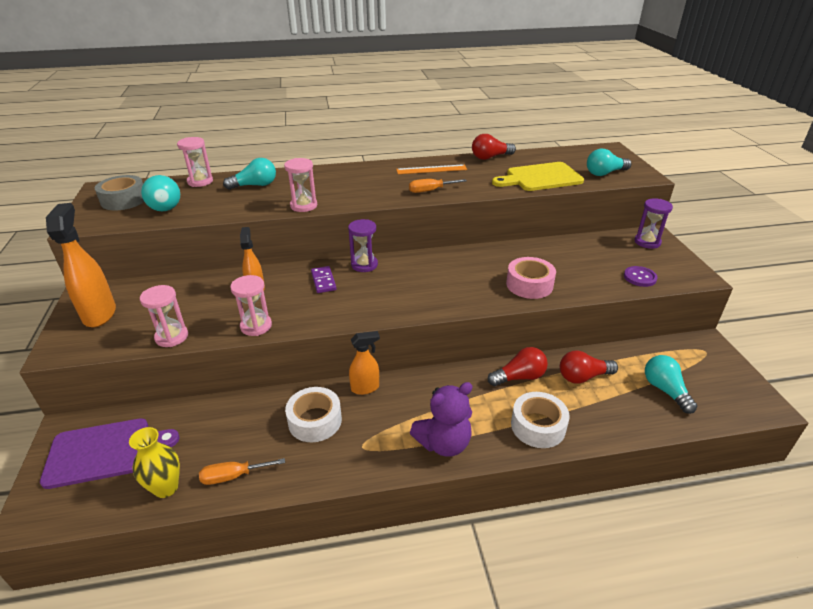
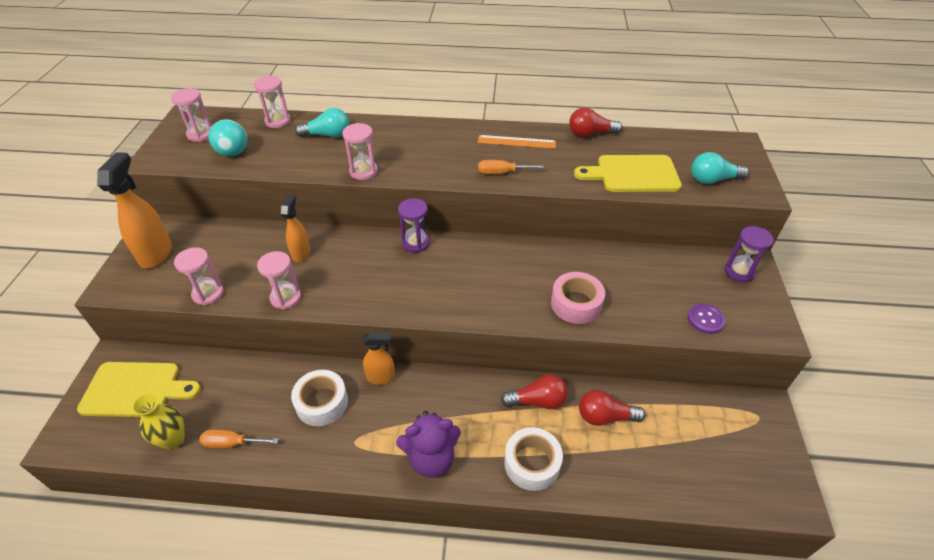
camera: 15 degrees right, 10 degrees up
(104, 452) = (135, 390): purple cutting board -> yellow cutting board
(124, 200) = (200, 134): grey tape -> pink hourglass
(323, 281) = (368, 256): purple domino -> none
(665, 390) = (688, 455): turquoise light bulb -> none

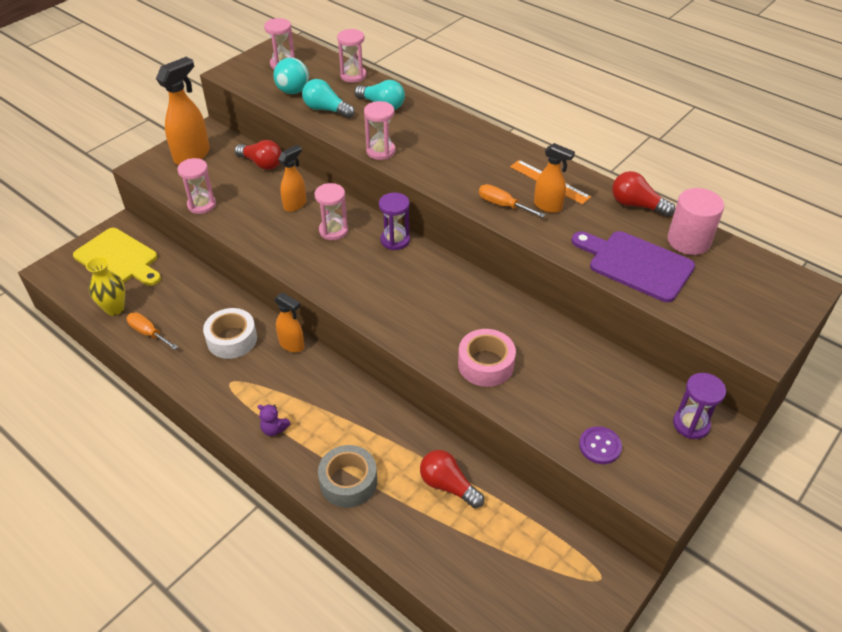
camera: 35 degrees right, 0 degrees up
(286, 298) = (252, 236): pink hourglass -> pink hourglass (333, 231)
(431, 458) = (274, 429): purple teddy bear -> purple teddy bear, size x0.49
(532, 463) = (348, 482): white tape -> grey tape
(534, 160) = (548, 206): none -> orange spray bottle
(537, 401) = (401, 437): red light bulb -> red light bulb (261, 163)
(633, 174) = (636, 264): yellow cutting board -> purple cutting board
(646, 144) = (688, 241): none -> pink cylinder
(713, 180) = (720, 309): turquoise light bulb -> turquoise light bulb (326, 109)

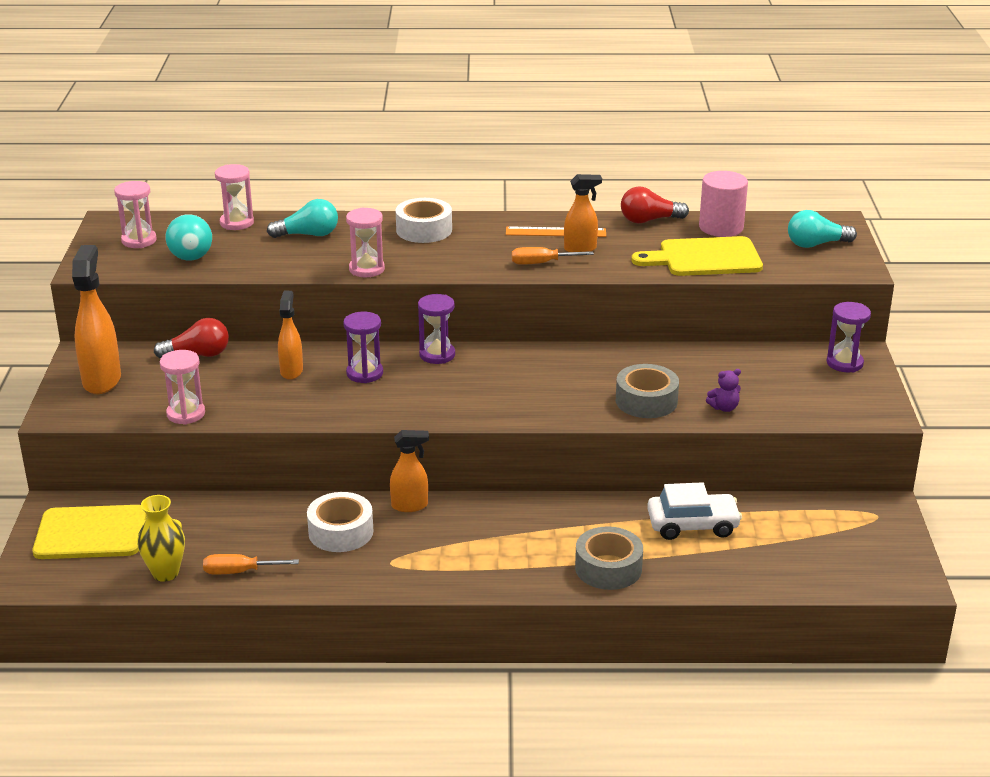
camera: 40 degrees left, 15 degrees down
(274, 429) = (487, 571): purple teddy bear -> purple teddy bear (724, 408)
(326, 109) = (254, 259): turquoise light bulb -> turquoise light bulb (816, 244)
(333, 231) = (364, 373): pink hourglass -> purple hourglass
(448, 485) = (692, 525): red light bulb -> white car
(460, 136) = (424, 230): none -> white tape
(485, 364) = (646, 401): pink tape -> grey tape
(600, 446) = (802, 407): purple button -> none
(636, 264) = (704, 258): purple cutting board -> yellow cutting board

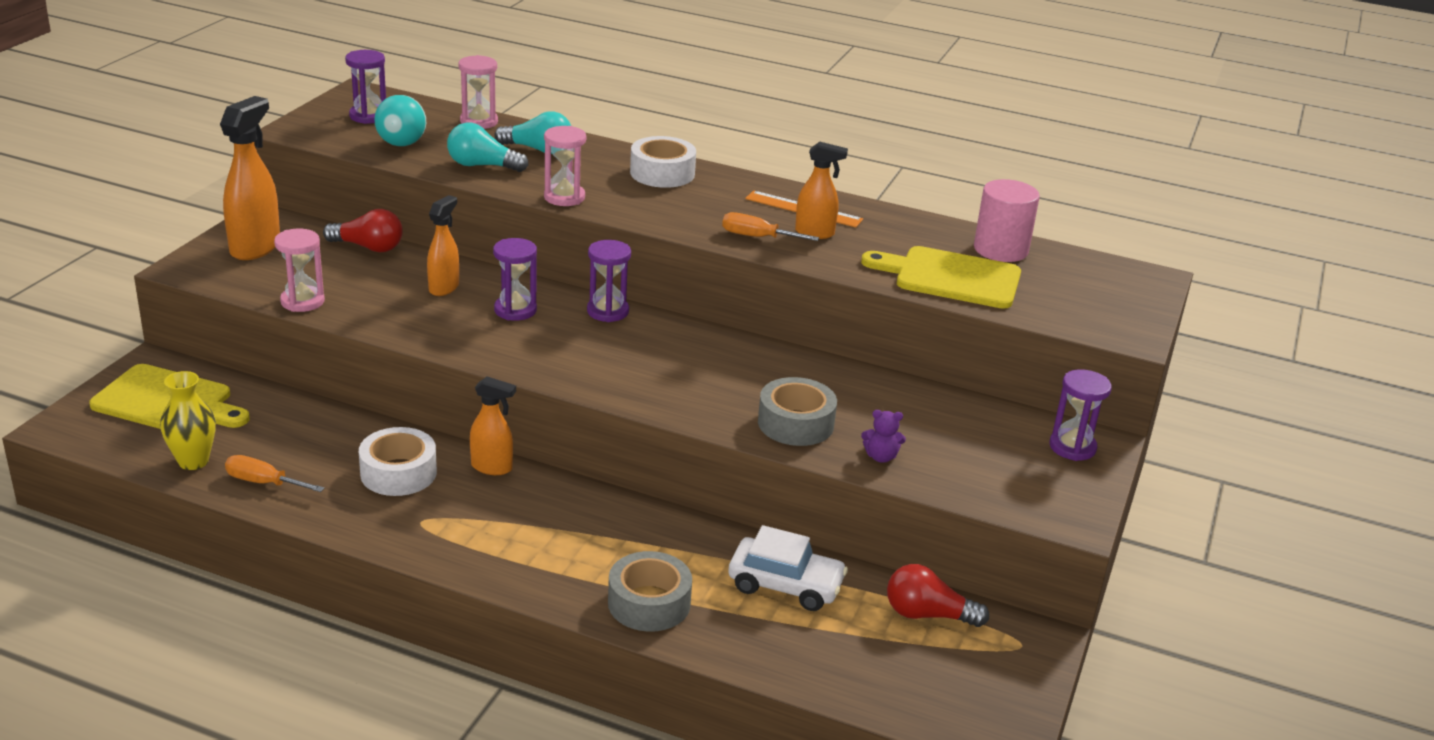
camera: 20 degrees right, 0 degrees up
(139, 240) = (368, 116): pink hourglass -> purple hourglass
(649, 220) = (922, 222): red light bulb -> red light bulb (927, 615)
(816, 244) = (1102, 296): turquoise light bulb -> turquoise light bulb (482, 166)

